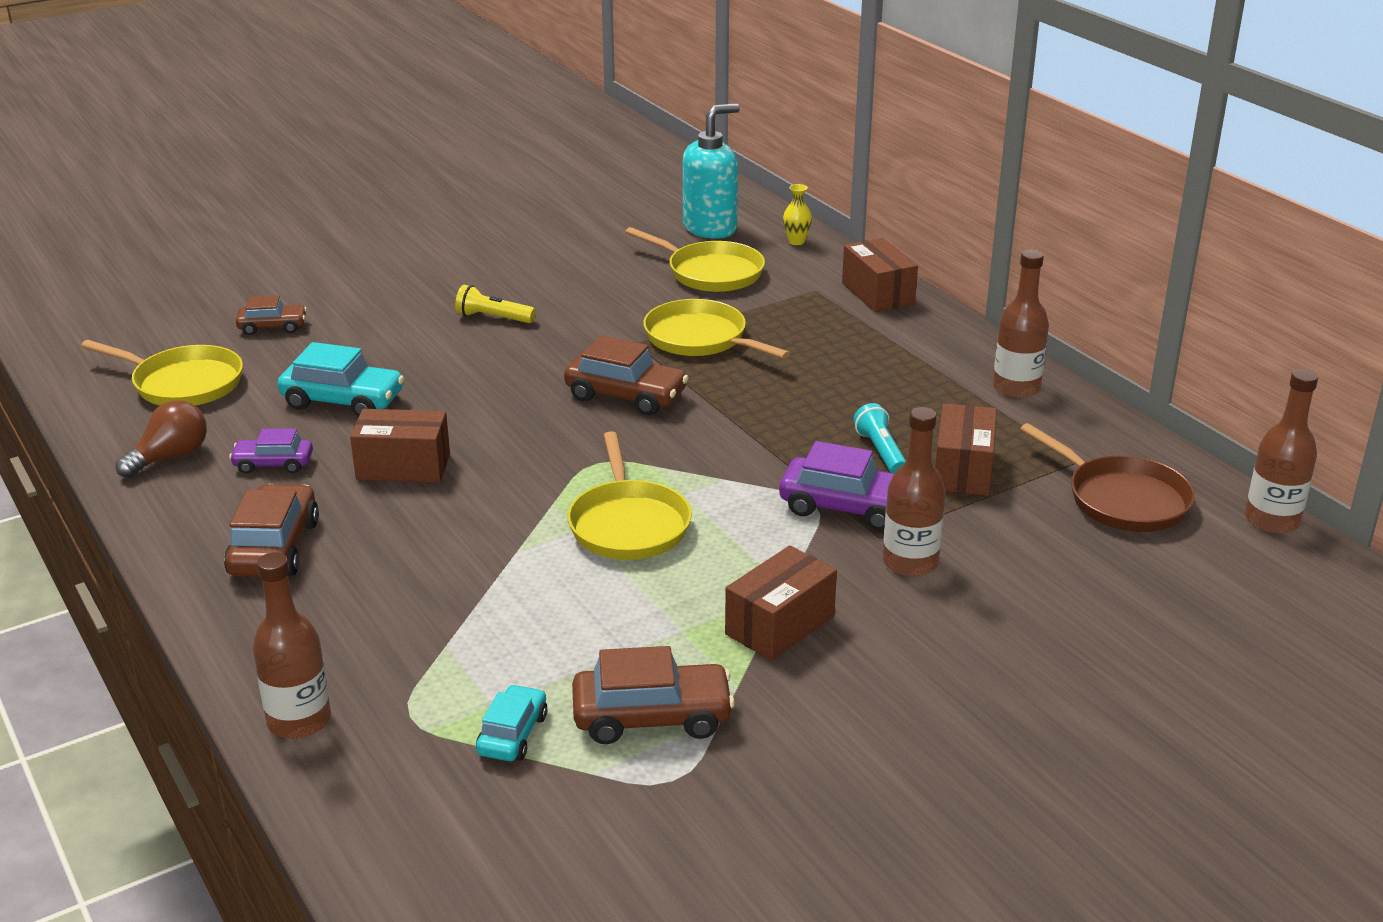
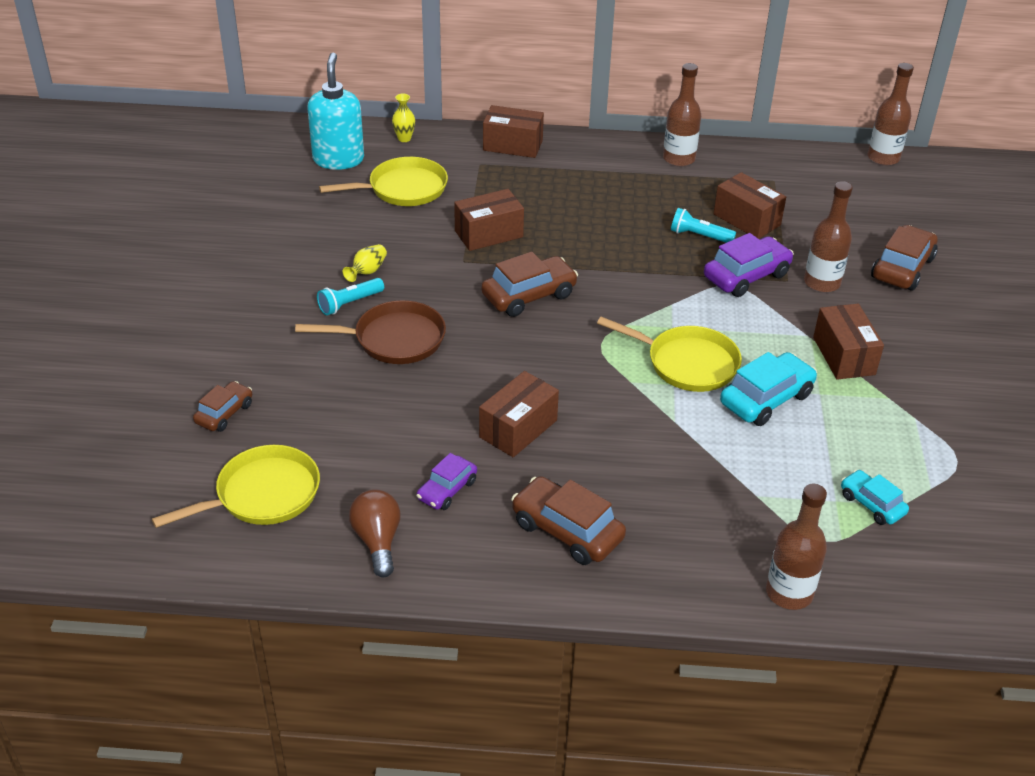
camera: 55 degrees left, 10 degrees up
(343, 401) = (390, 421): turquoise car -> turquoise car (766, 399)
(493, 318) = (349, 303): yellow flashlight -> turquoise flashlight
(553, 307) = (367, 272): none -> yellow vase
(652, 717) = (895, 442): brown car -> brown car (902, 268)
(700, 338) = (489, 234): yellow pan -> brown box
(1122, 499) = (824, 188): brown pan -> brown pan (394, 339)

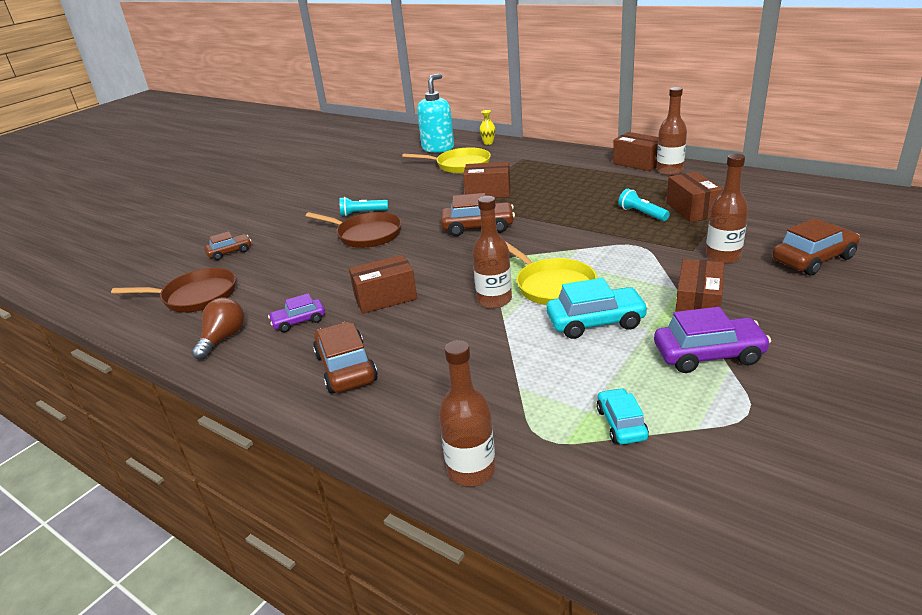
camera: 35 degrees right, 10 degrees down
(262, 495) = (195, 296): yellow pan -> brown pan
(367, 272) = (391, 200): yellow vase -> none
(513, 145) = (554, 152): brown box -> brown box (637, 163)
(746, 276) = (657, 242): purple car -> purple car (708, 355)
(883, 158) = (857, 188): brown bottle -> brown bottle (494, 300)

